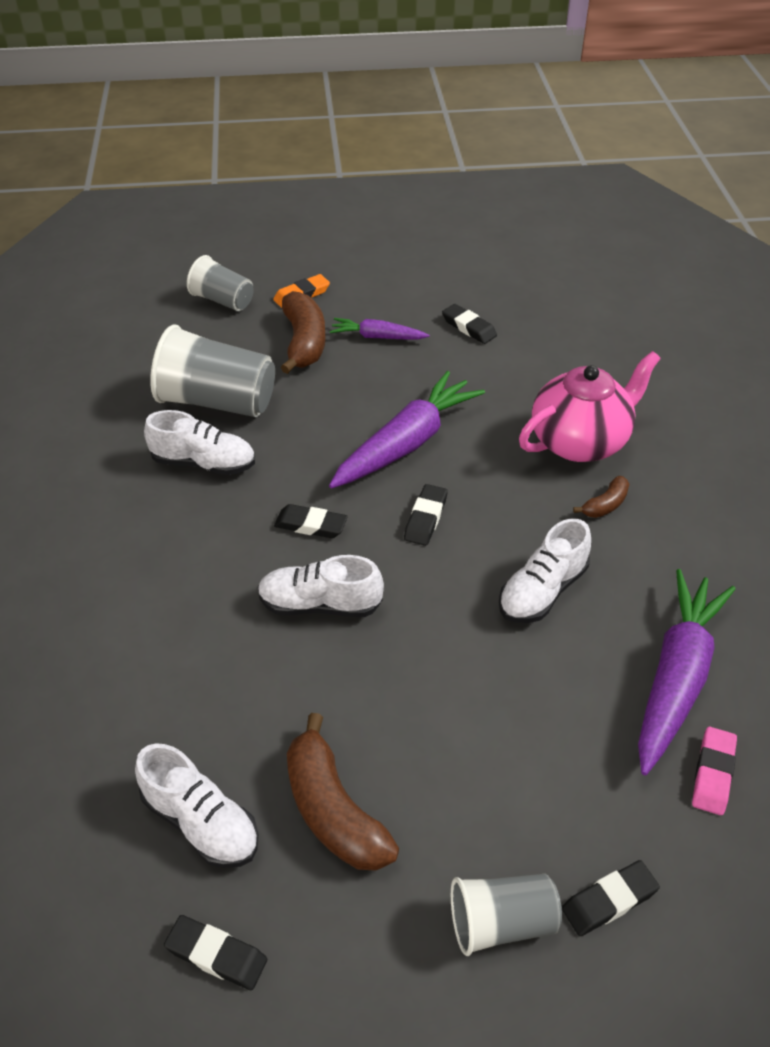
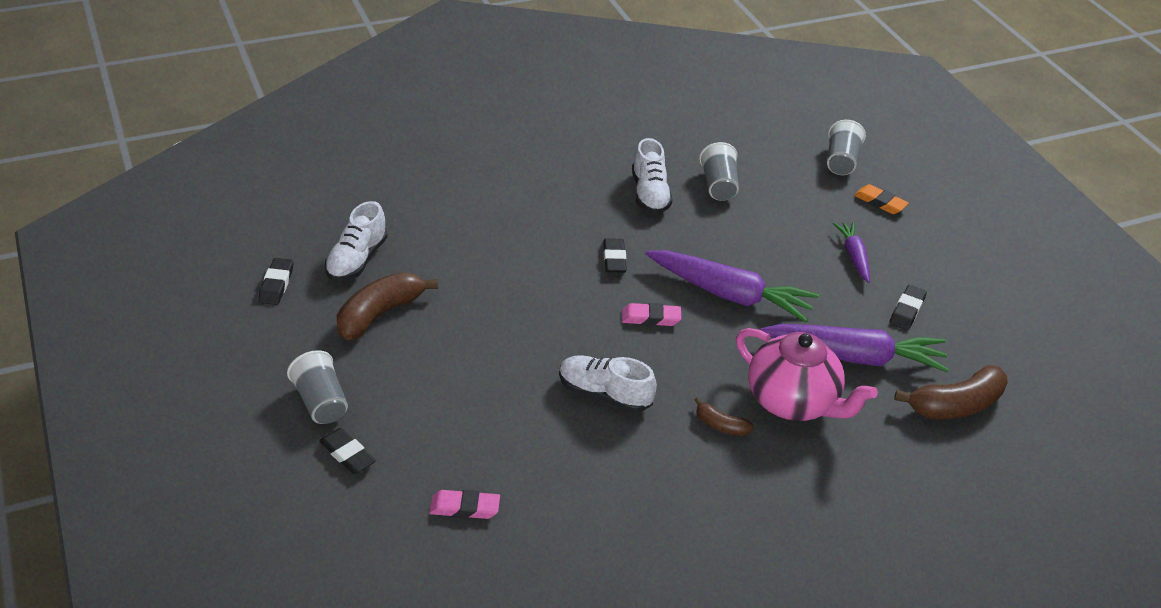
camera: 70 degrees right, 5 degrees down
(217, 401) = (718, 186): grey cup -> grey cup, size x0.60
(304, 342) = (818, 216): brown banana -> brown banana (956, 405)
(320, 604) = (541, 277): white shoe -> none
(425, 518) = (651, 318): black eraser -> pink eraser
(676, 677) = (548, 482): purple carrot -> purple carrot (855, 357)

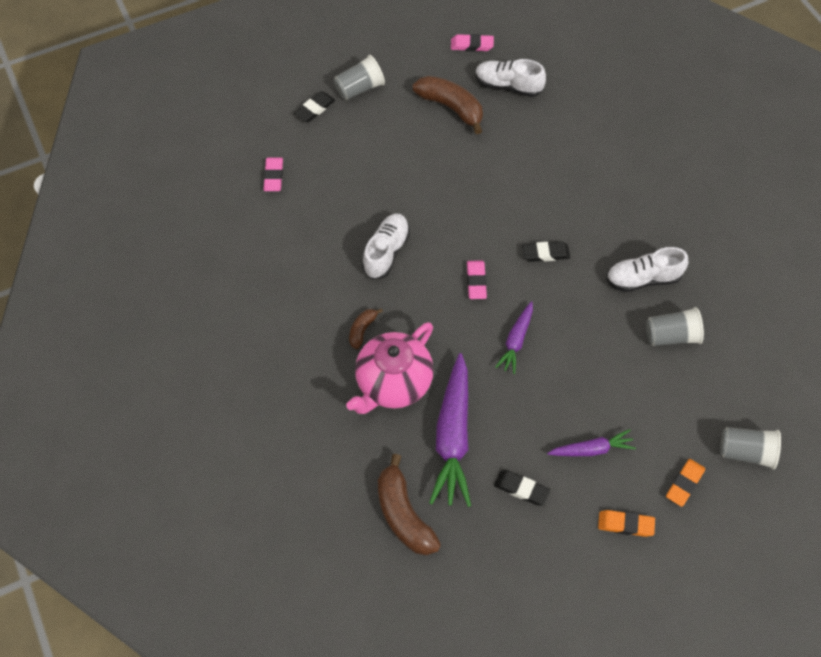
camera: 90 degrees right, 20 degrees up
(276, 284) = (472, 45): black eraser -> pink eraser
(729, 295) = (516, 341): purple carrot -> purple carrot, size x0.54
(929, 245) = (625, 524): none -> orange eraser

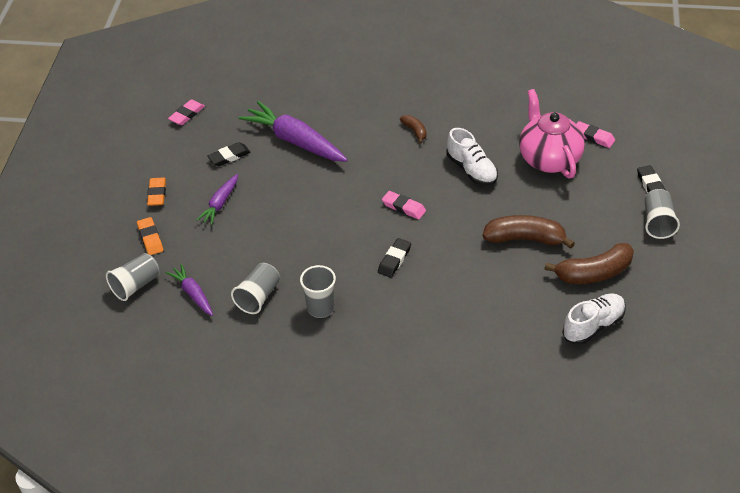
camera: 125 degrees right, 15 degrees down
(393, 383) = (360, 129): pink teapot -> pink teapot (549, 159)
(404, 515) = (266, 98): brown banana -> brown banana (525, 239)
(472, 45) = (664, 324): pink eraser -> pink eraser (187, 115)
(516, 341) = (335, 205): purple carrot -> purple carrot (193, 294)
(625, 524) = (157, 194): orange eraser -> orange eraser turned 45 degrees counterclockwise
(643, 279) = (320, 308): white shoe -> grey cup

